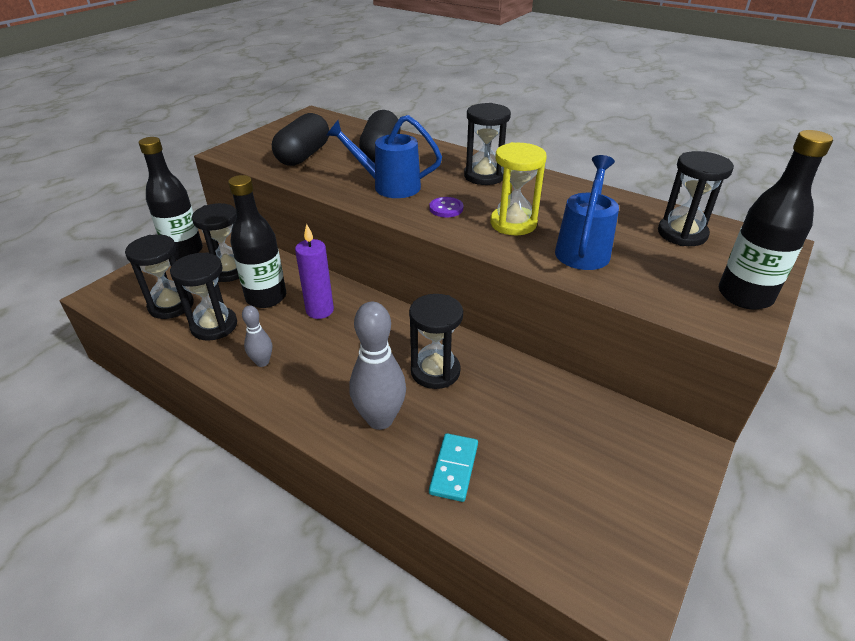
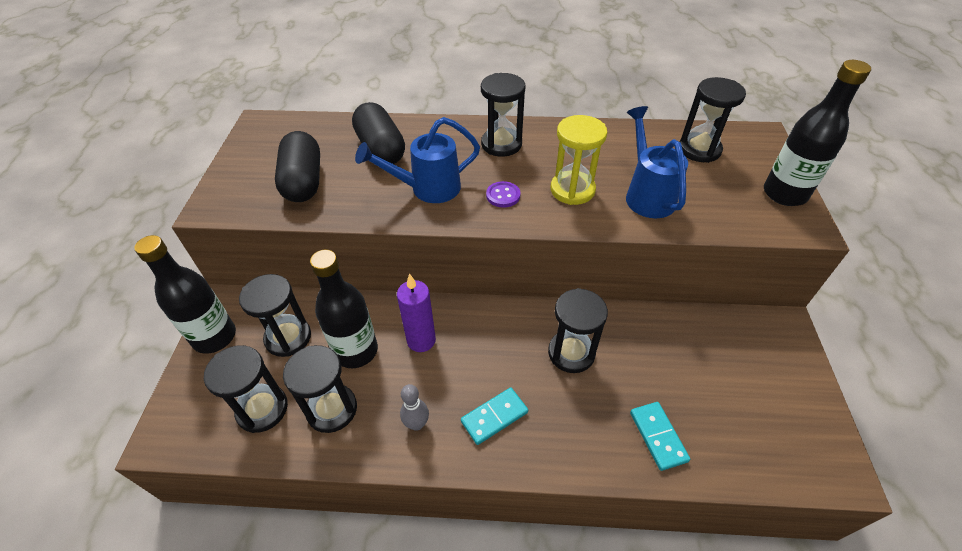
camera: 30 degrees left, 10 degrees up
(325, 385) = (494, 417): none -> turquoise domino
(380, 419) = (567, 424): grey bowling pin -> none

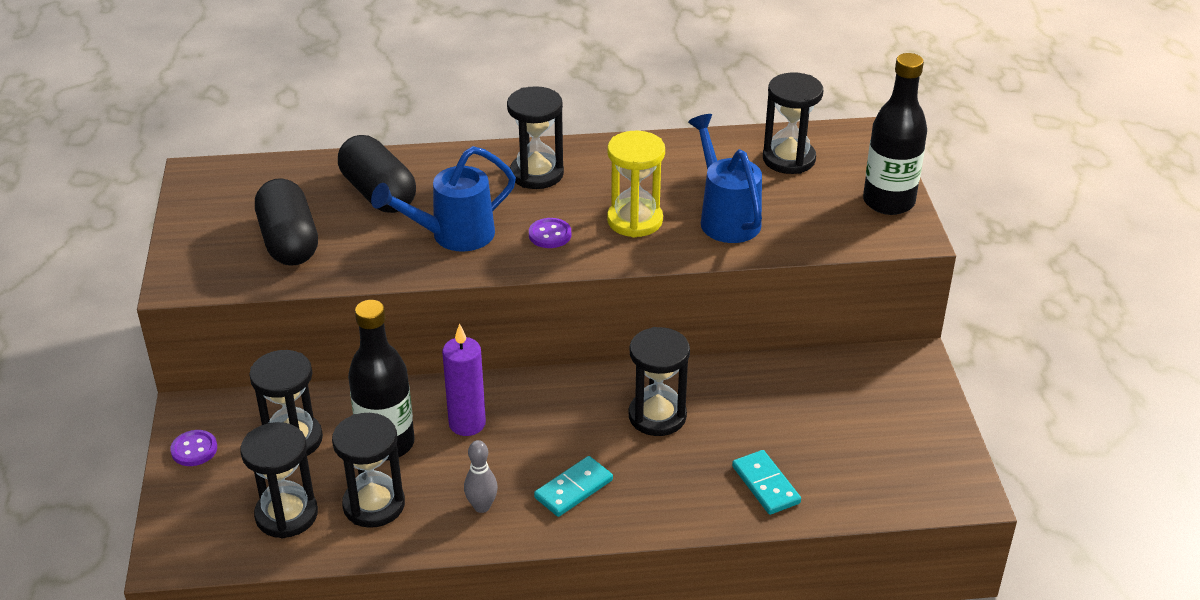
camera: 10 degrees left, 10 degrees down
(214, 337) = (194, 449): black bottle -> purple button

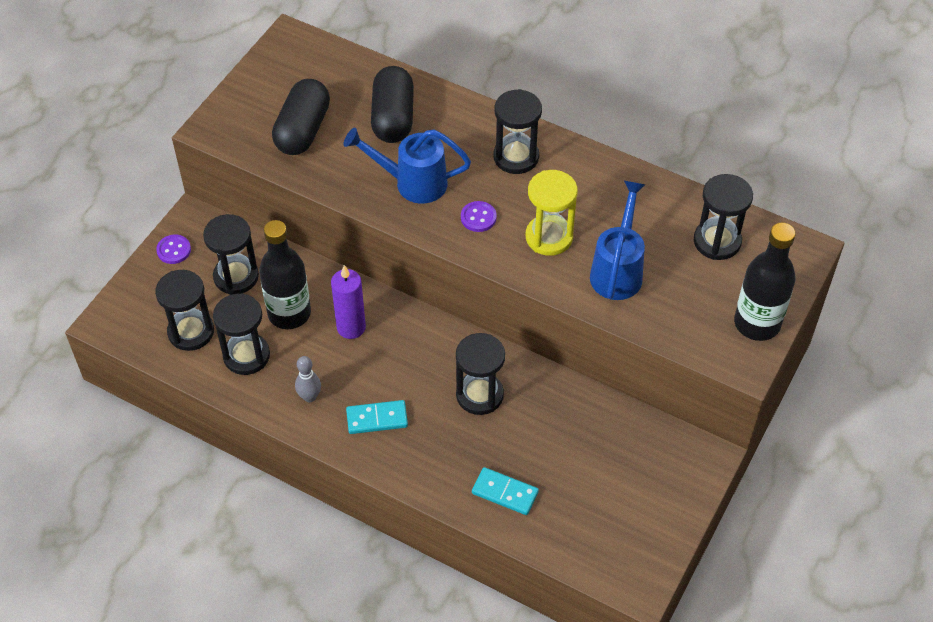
camera: 35 degrees right, 15 degrees up
(765, 485) = (505, 493): turquoise domino -> turquoise domino turned 75 degrees counterclockwise

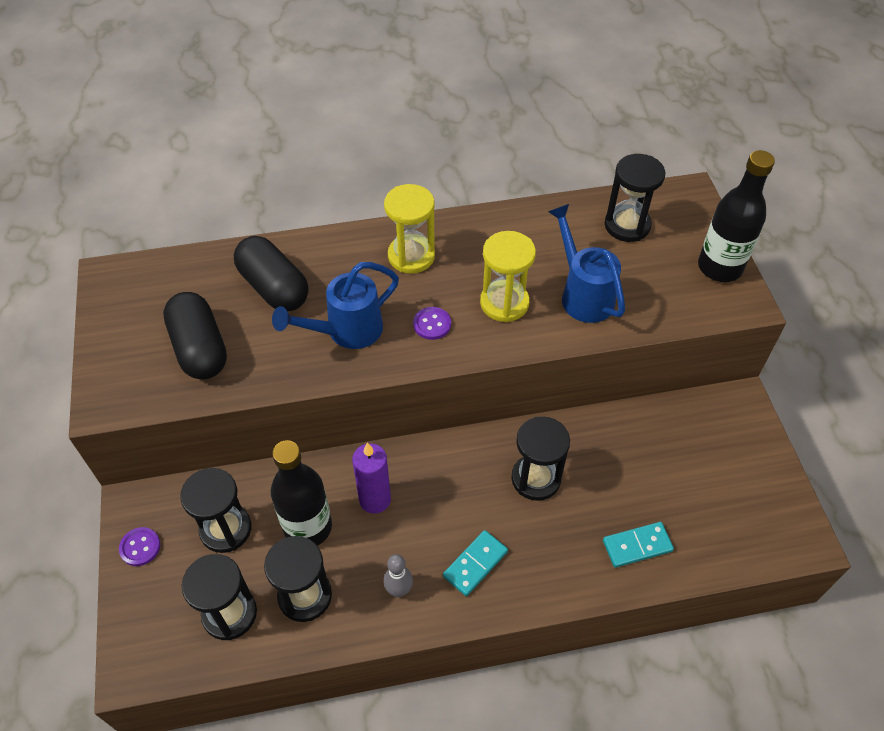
camera: 40 degrees left, 0 degrees up
(516, 157) = (411, 256): black hourglass -> yellow hourglass

